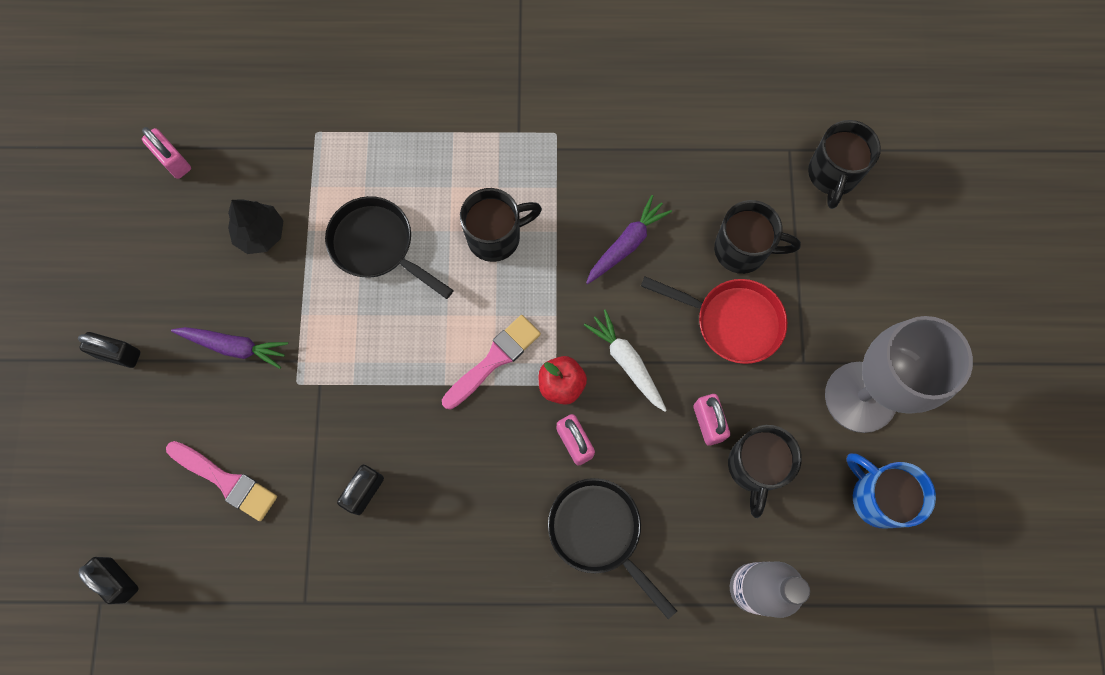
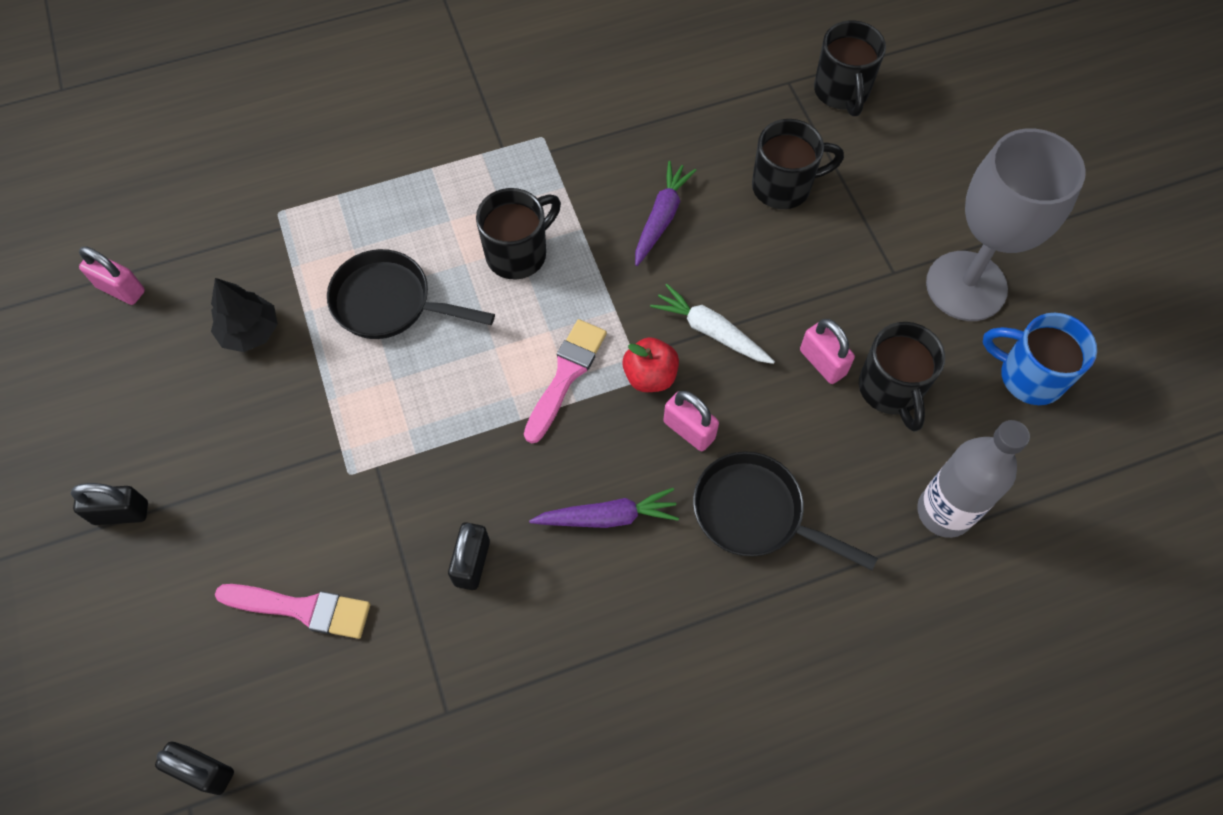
camera: 20 degrees left, 10 degrees down
(234, 347) = (261, 459): purple carrot -> purple carrot (608, 517)
(732, 321) = (803, 257): red pan -> none

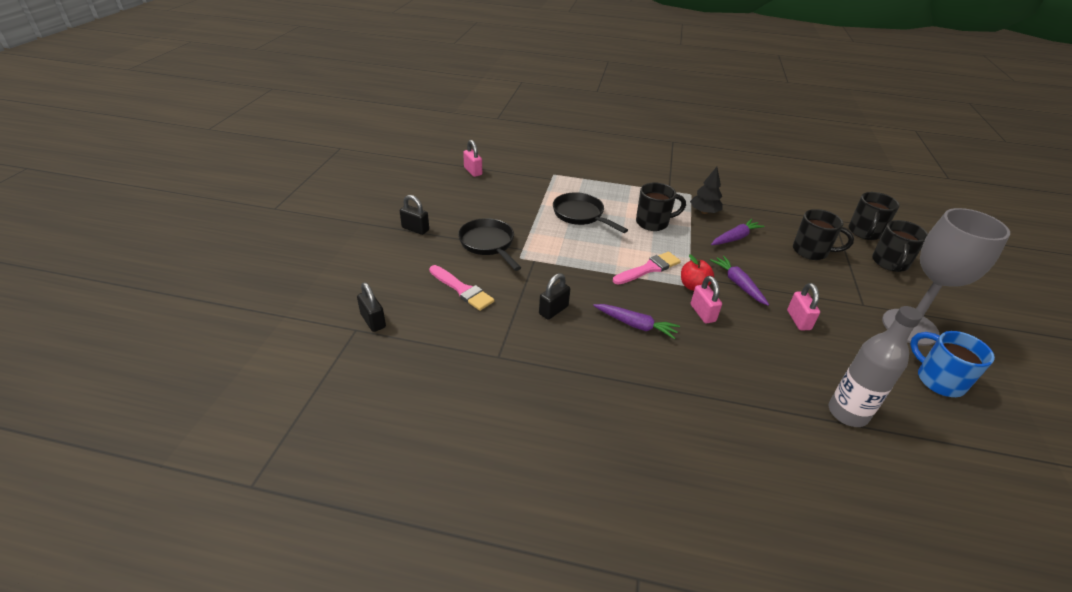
camera: 30 degrees right, 25 degrees down
(250, 332) = (513, 201): black tree -> black tree (704, 212)
(710, 331) = (738, 284): white carrot -> purple carrot
(755, 514) = (721, 360): black pan -> black pan (488, 244)
(891, 390) = (837, 348): black mug -> black mug (889, 263)

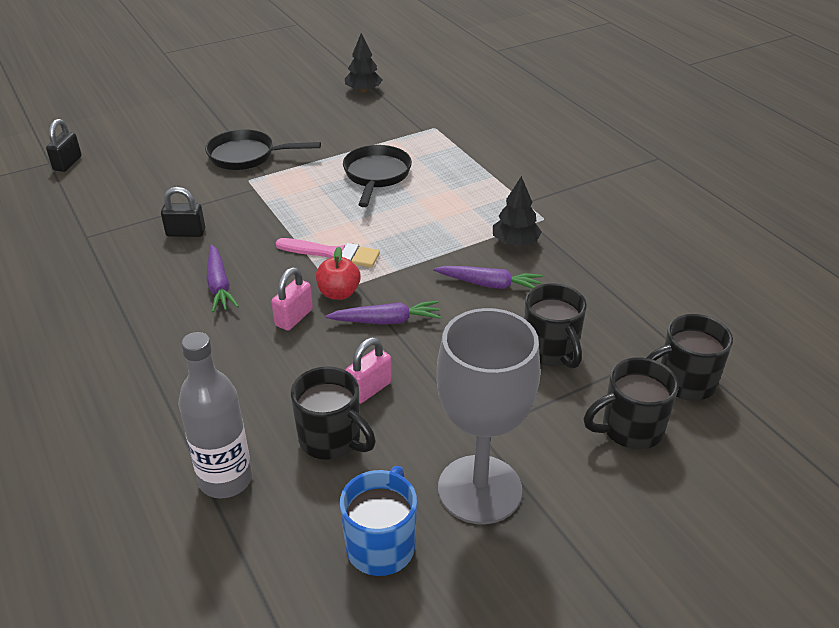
camera: 50 degrees right, 0 degrees up
(415, 229) = (220, 115): black padlock -> none
(462, 289) = (159, 177): pink brush -> none
(473, 171) = (363, 90): pink padlock -> black tree
(488, 244) = (247, 156): black pan -> black pan turned 105 degrees counterclockwise
(653, 223) = (432, 221): black mug -> black mug (332, 440)
(738, 284) = (386, 321): purple carrot -> purple carrot turned 60 degrees clockwise

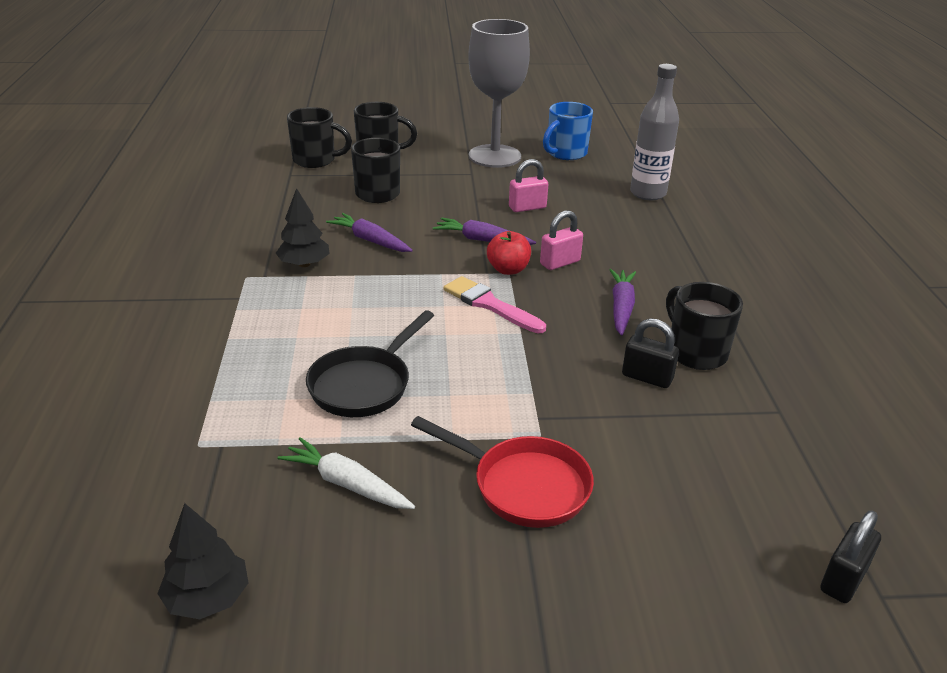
camera: 155 degrees left, 5 degrees down
(247, 156) = (523, 485): black pan -> red pan
(332, 440) = (570, 192): black mug -> black mug (695, 352)
(341, 133) = (346, 484): none -> white carrot

